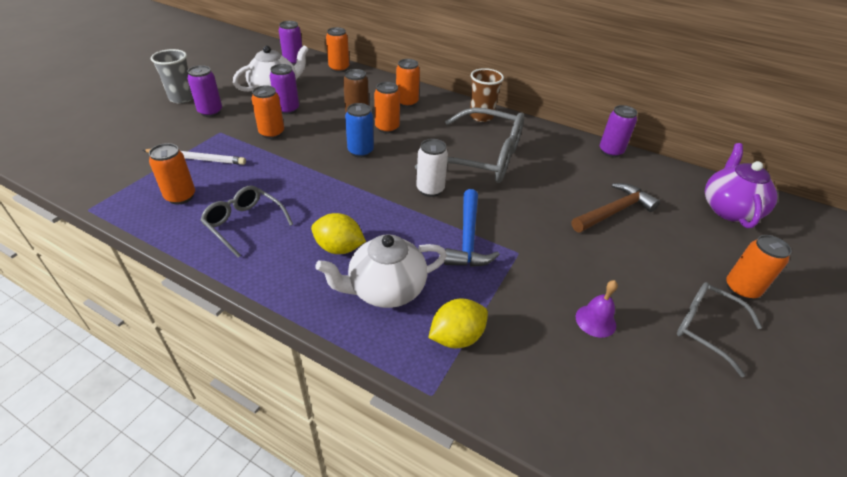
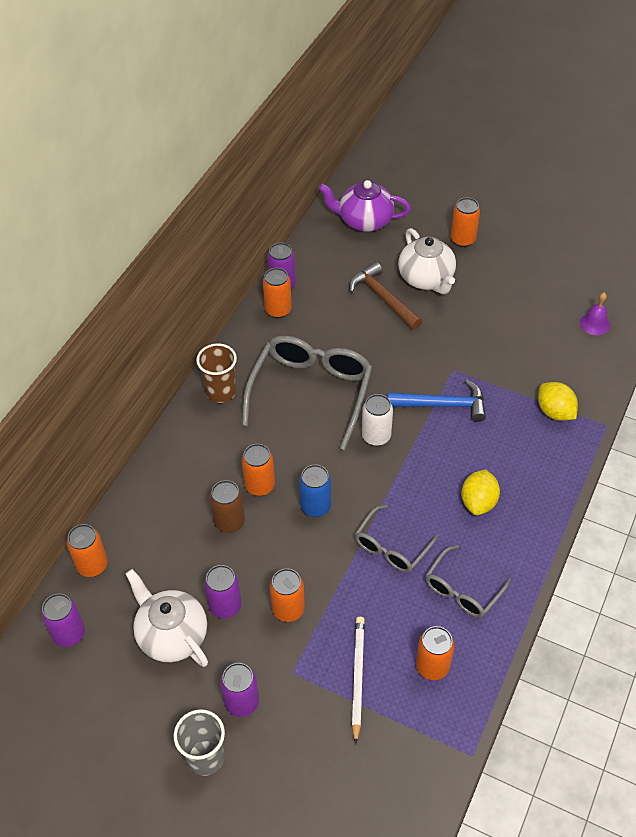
camera: 90 degrees left, 10 degrees up
(385, 290) = (519, 461): white teapot -> white teapot (426, 279)
(407, 102) = (193, 470): orange can -> orange can (278, 310)
(595, 321) = (516, 329): purple bell -> purple bell (595, 324)
(706, 328) = (507, 269): grey glasses -> grey glasses (392, 546)

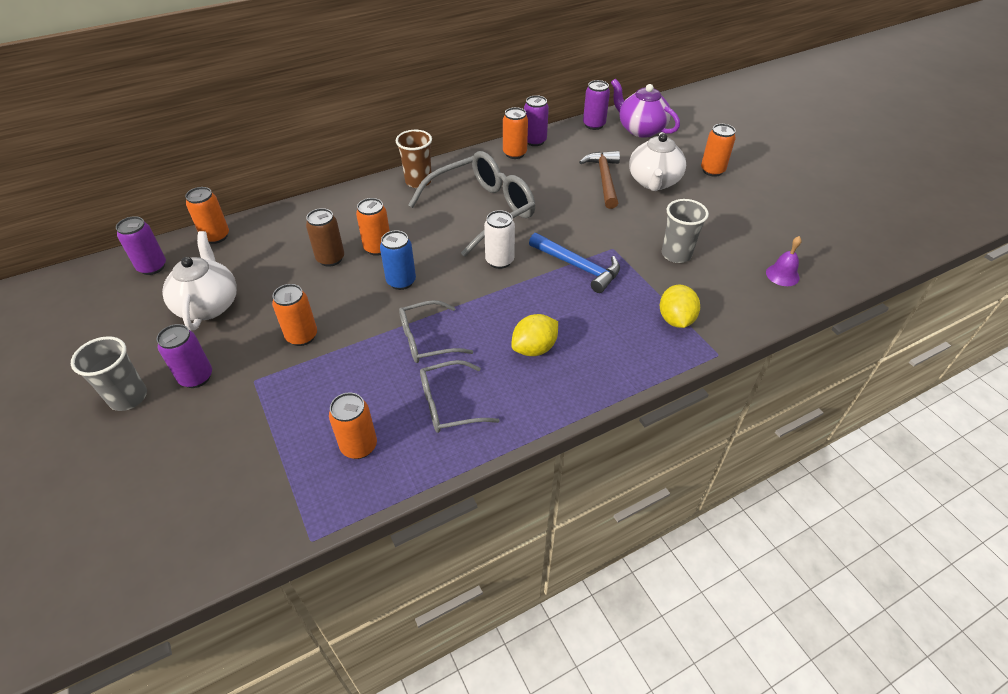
camera: 35 degrees right, 5 degrees down
(225, 606) = (263, 308): purple can -> purple can (594, 125)
(357, 677) = (293, 415): white pencil -> none
(505, 348) = (676, 254): none -> grey cup

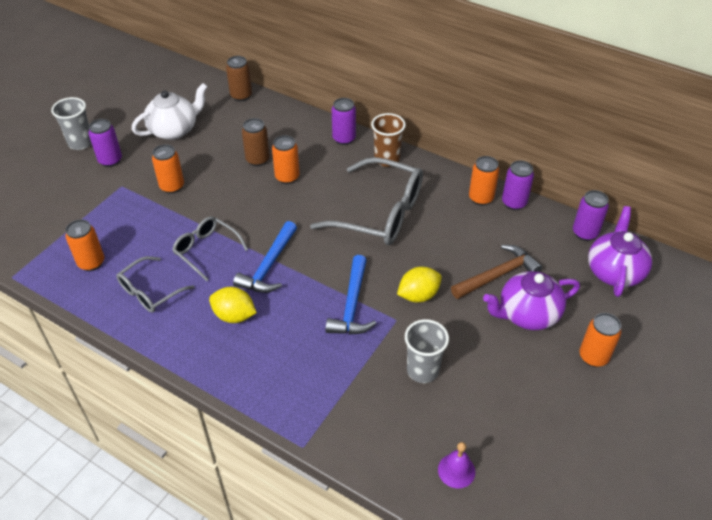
camera: 60 degrees right, 0 degrees up
(152, 267) = (193, 87): purple can -> purple can (344, 139)
(216, 236) = (241, 96): orange can -> brown can
(401, 281) = (259, 207): blue can -> none
(449, 404) = (150, 291): grey glasses -> grey glasses turned 90 degrees counterclockwise
(488, 302) = (269, 266): none -> blue hammer
(499, 261) = (323, 252): white can -> none
(654, 182) = (527, 314): white teapot -> purple teapot
(675, 319) = (328, 399): yellow lemon -> yellow lemon (418, 295)

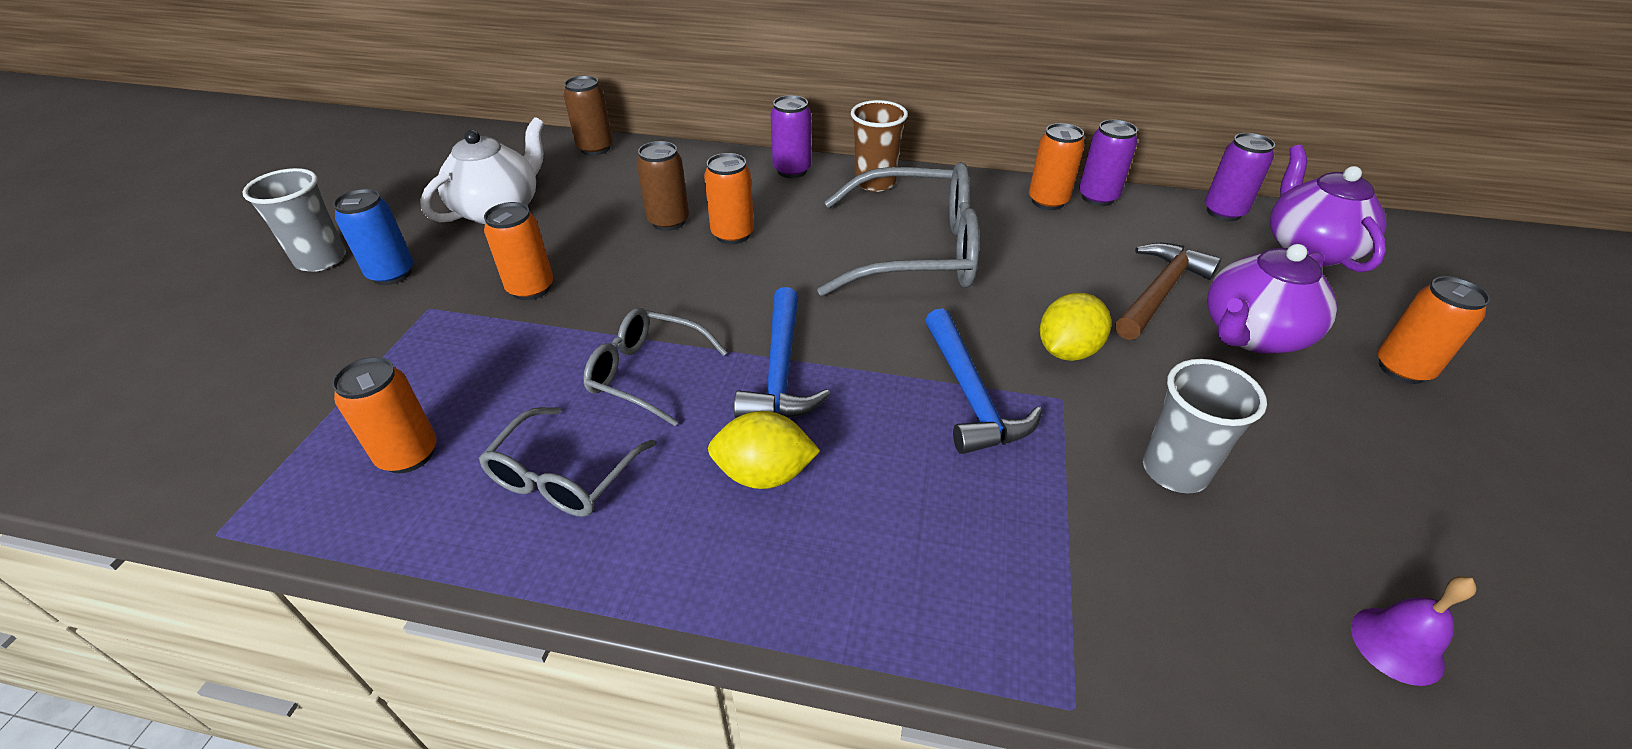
camera: 20 degrees left, 5 degrees down
(110, 160) = (392, 274): purple can -> blue can

